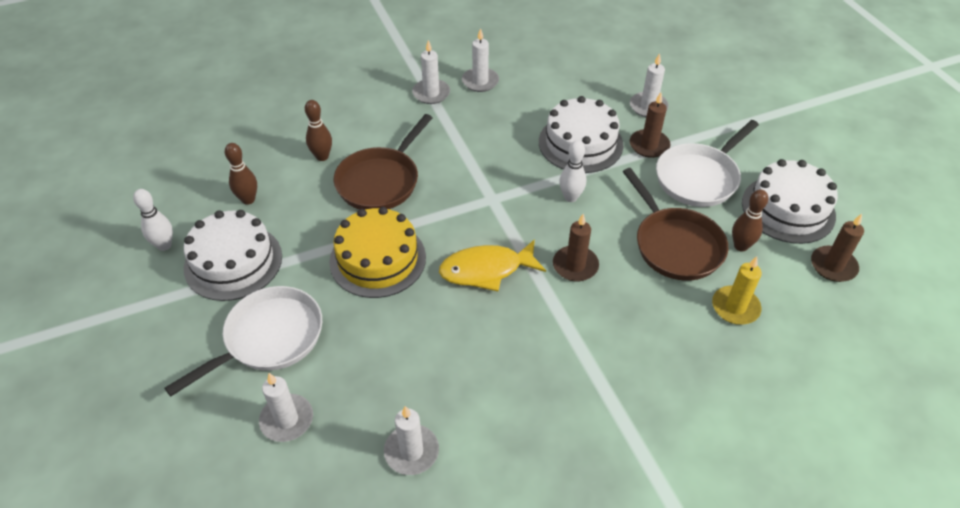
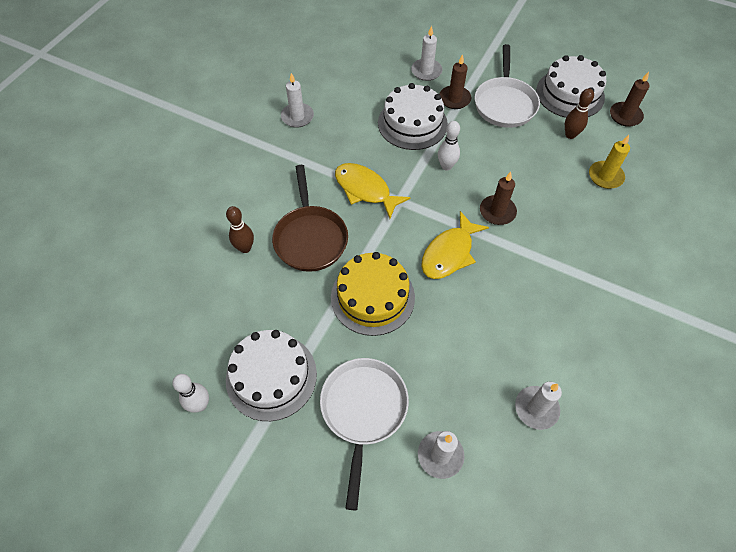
camera: 40 degrees left, 10 degrees up
(248, 199) = (226, 320): brown bowling pin -> none
(431, 93) = (272, 147): white candle -> none
(471, 172) = (365, 190): none -> yellow fish
(675, 244) = (536, 158): brown pan -> none

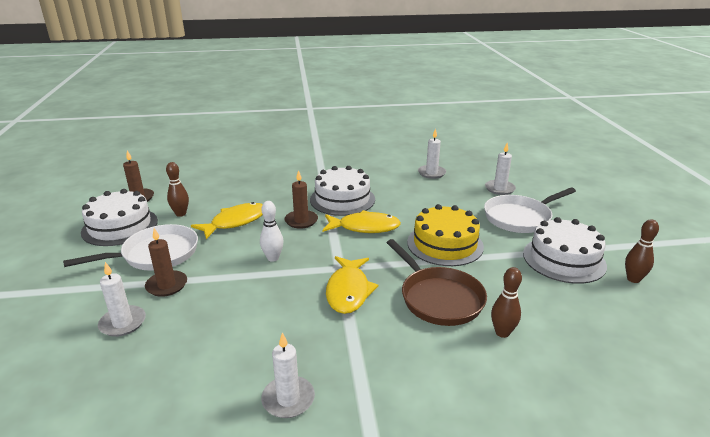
camera: 125 degrees left, 30 degrees down
(200, 405) = (633, 279): white bowling pin -> brown bowling pin
(310, 238) = (438, 298): brown pan -> brown pan turned 105 degrees clockwise
(412, 123) = (227, 298): white cake -> white cake (342, 199)
(528, 165) = (235, 222): none -> yellow fish
(605, 176) = (220, 191): yellow candle -> none

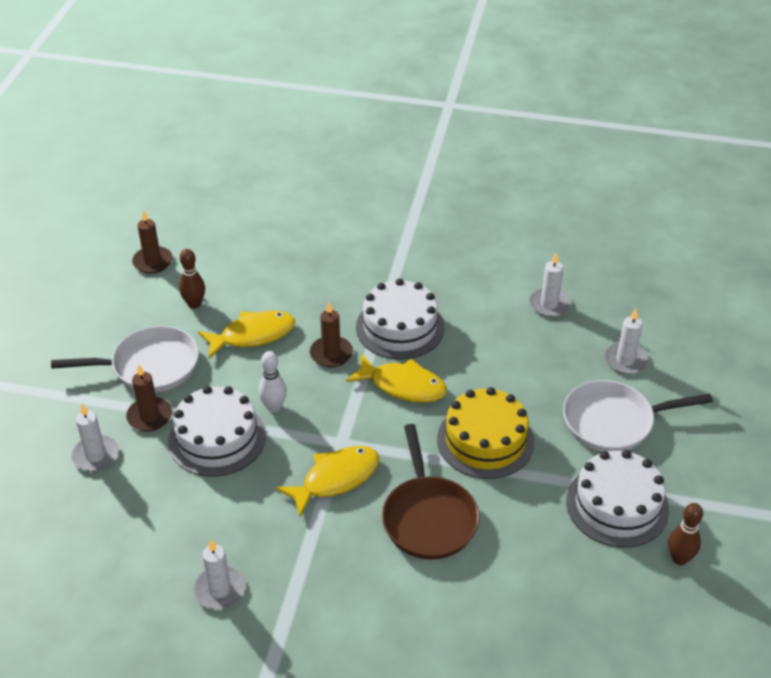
camera: 20 degrees right, 15 degrees up
(120, 226) = (121, 309): white cake -> white cake (217, 438)
(348, 291) = (335, 479): yellow fish -> yellow fish turned 150 degrees counterclockwise
(502, 332) = (469, 582): brown bowling pin -> none

